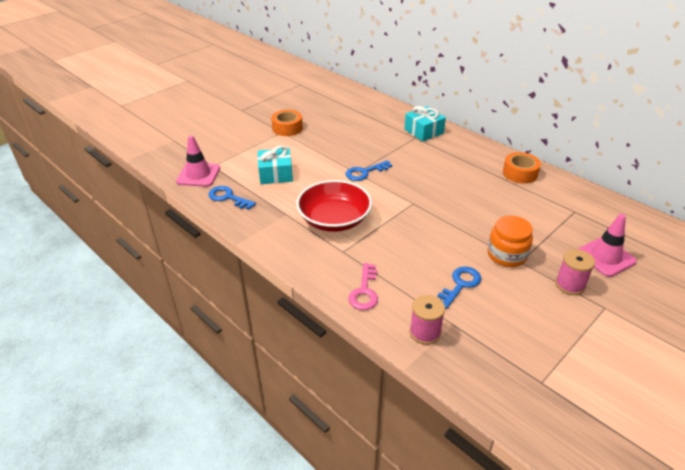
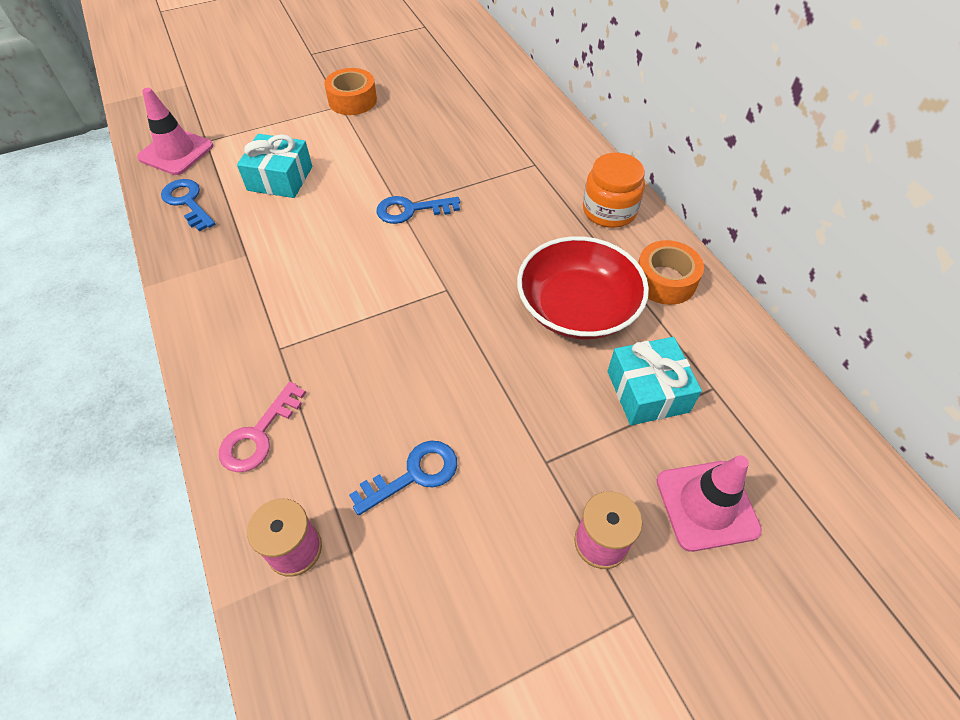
camera: 20 degrees right, 15 degrees up
(334, 219) = (307, 285): red bowl -> red bowl (577, 308)
(424, 131) = (556, 155): turquoise gift -> turquoise gift (647, 391)
(507, 255) = (531, 441): orange jar -> orange jar (609, 210)

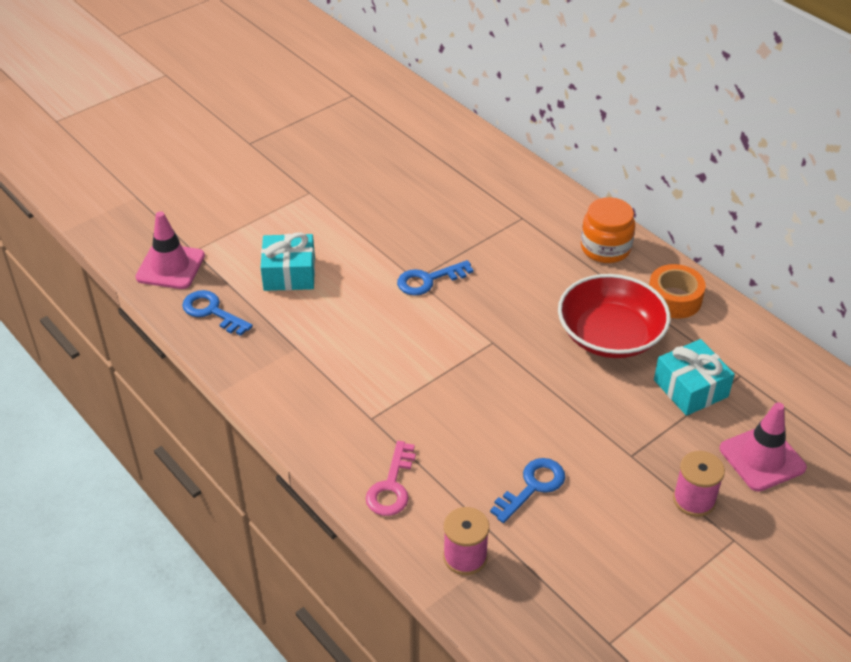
camera: 15 degrees left, 10 degrees down
(352, 100) = (319, 185): orange tape -> none

